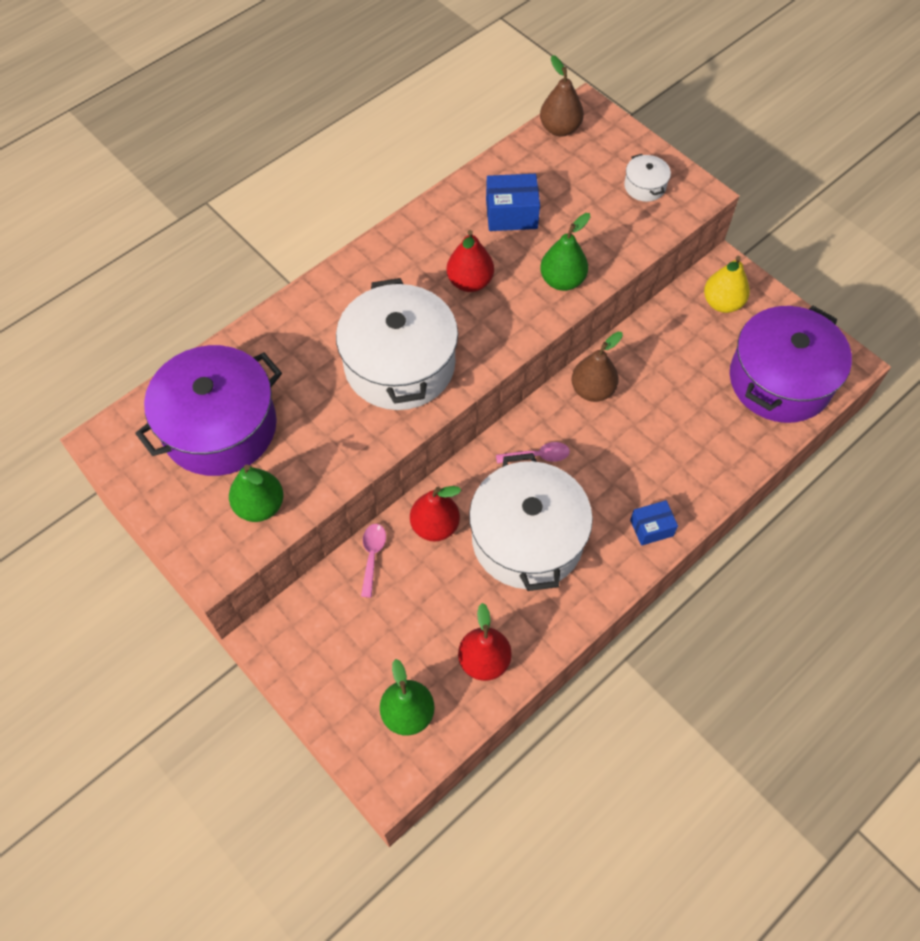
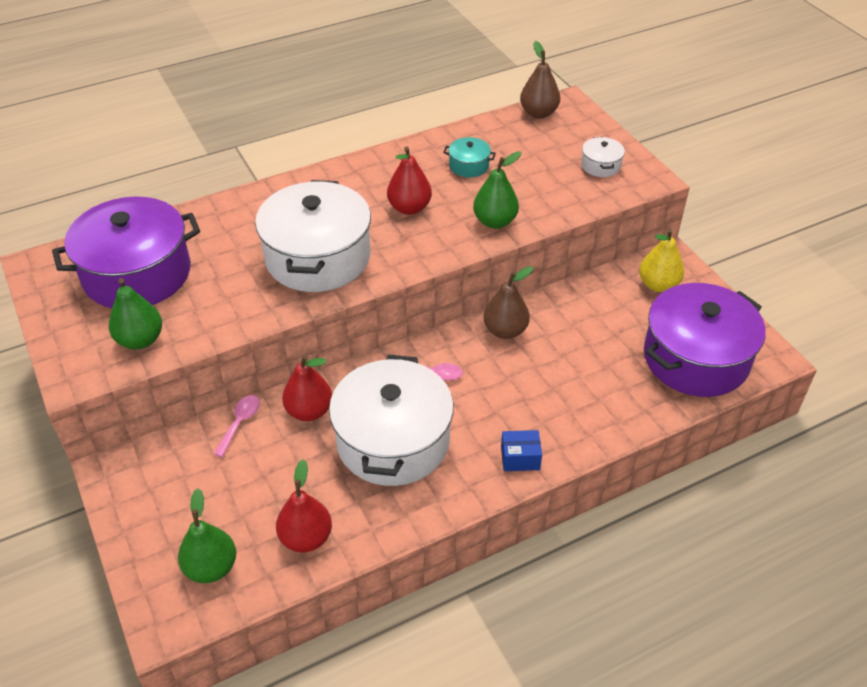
camera: 15 degrees right, 15 degrees down
(511, 214) = (469, 166): blue box -> turquoise pot

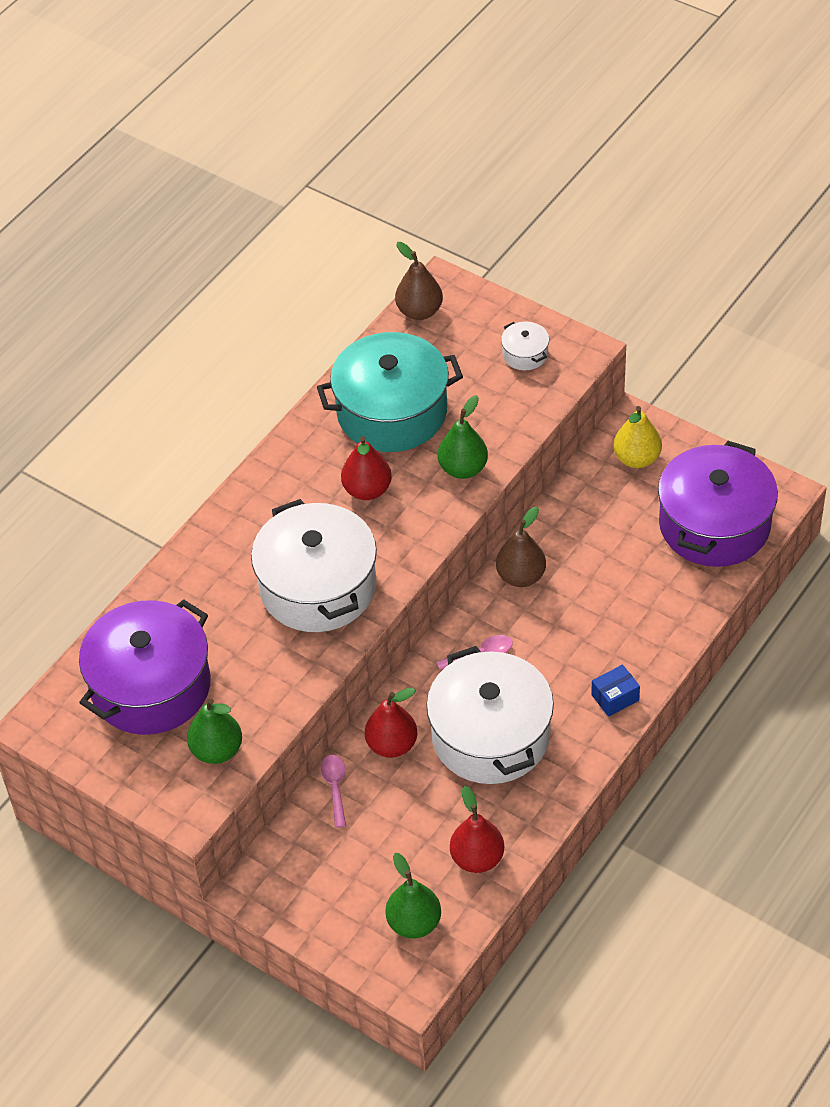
camera: 25 degrees left, 5 degrees up
(469, 166) = (392, 412): turquoise pot -> turquoise pot, size x2.39

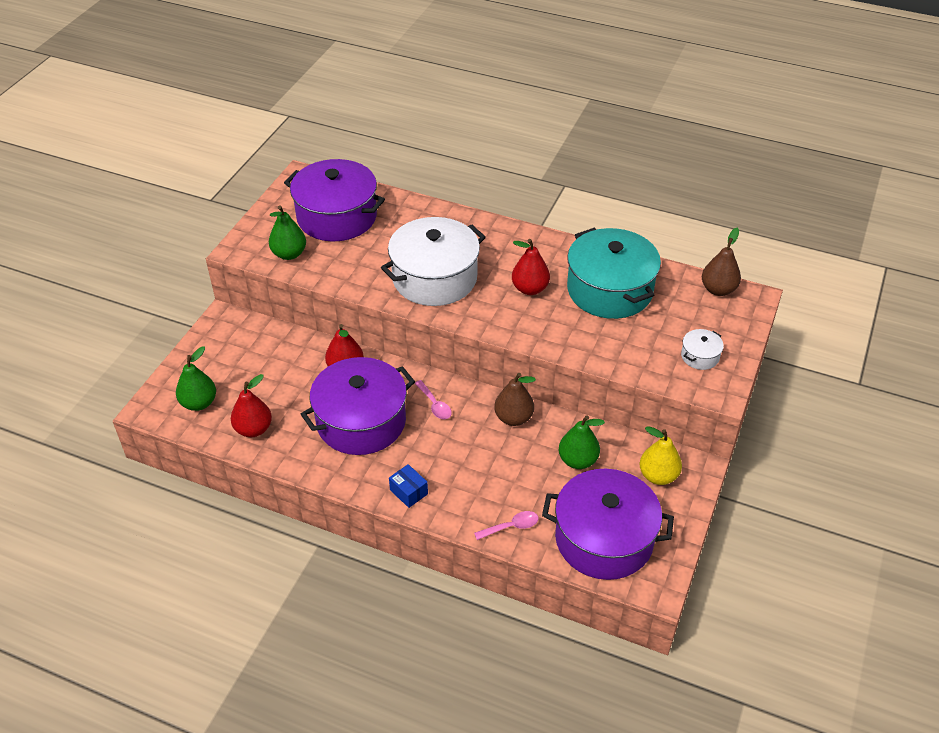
camera: 75 degrees right, 5 degrees down
(335, 787) = (306, 345): pink spoon -> pink spoon (511, 527)
(463, 468) = (567, 337): green pear -> green pear (578, 460)
(490, 736) = (361, 421): white pot -> purple pot

